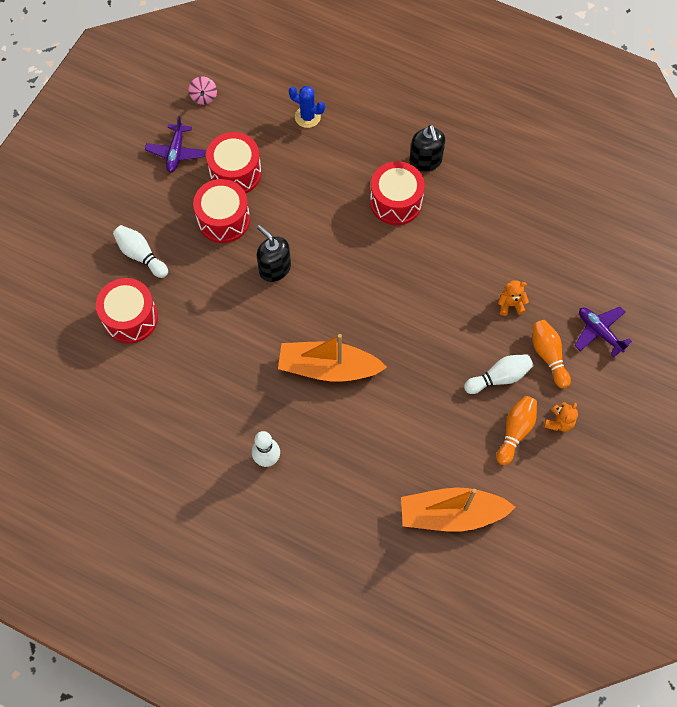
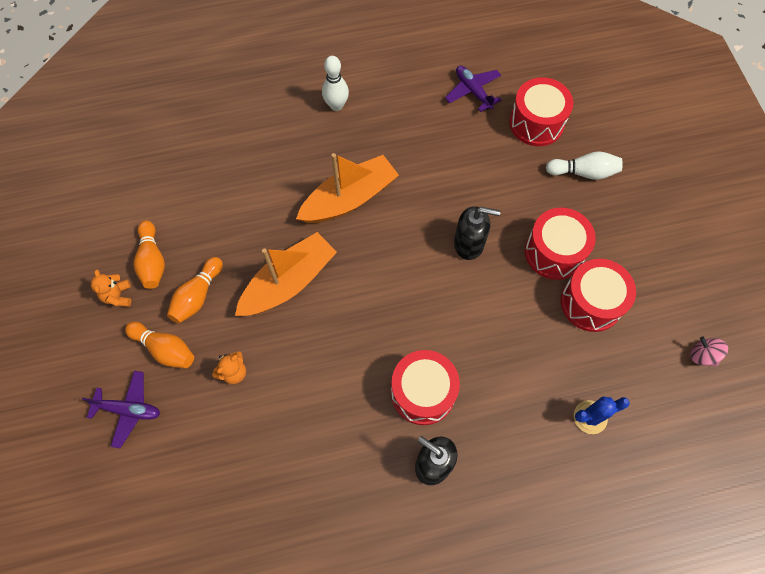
camera: 140 degrees right, 0 degrees up
(176, 152) = (660, 280): purple plane -> purple plane (473, 91)
(451, 514) = (164, 165): orange boat -> orange boat (289, 282)
(499, 377) = (197, 296): white bowling pin -> orange bowling pin

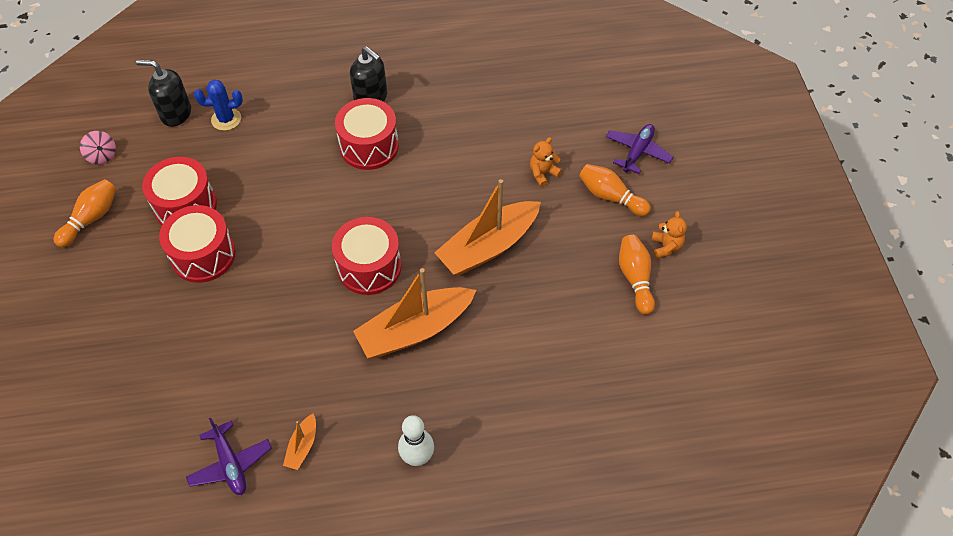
camera: 175 degrees left, 10 degrees down
(128, 410) = (637, 152): purple plane -> purple plane turned 105 degrees clockwise
(197, 296) = (583, 241): orange bowling pin -> orange bowling pin (91, 218)
(423, 106) = (302, 446): none -> orange boat
(469, 244) = (291, 270): black soap dispenser -> black soap dispenser (176, 113)
(536, 123) = (164, 409): red drum -> red drum (369, 267)
(583, 172) = (133, 340): white bowling pin -> none

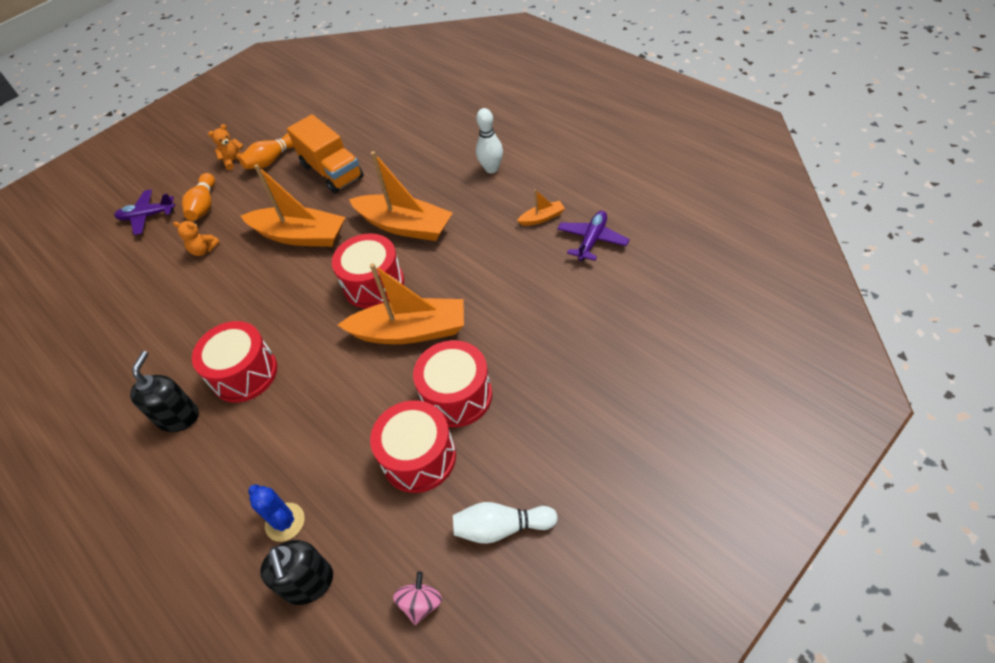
camera: 120 degrees left, 5 degrees down
(91, 218) = (501, 527): orange bowling pin -> white bowling pin
(292, 262) = (410, 331): none -> orange boat
(561, 317) = (332, 171): none -> orange truck

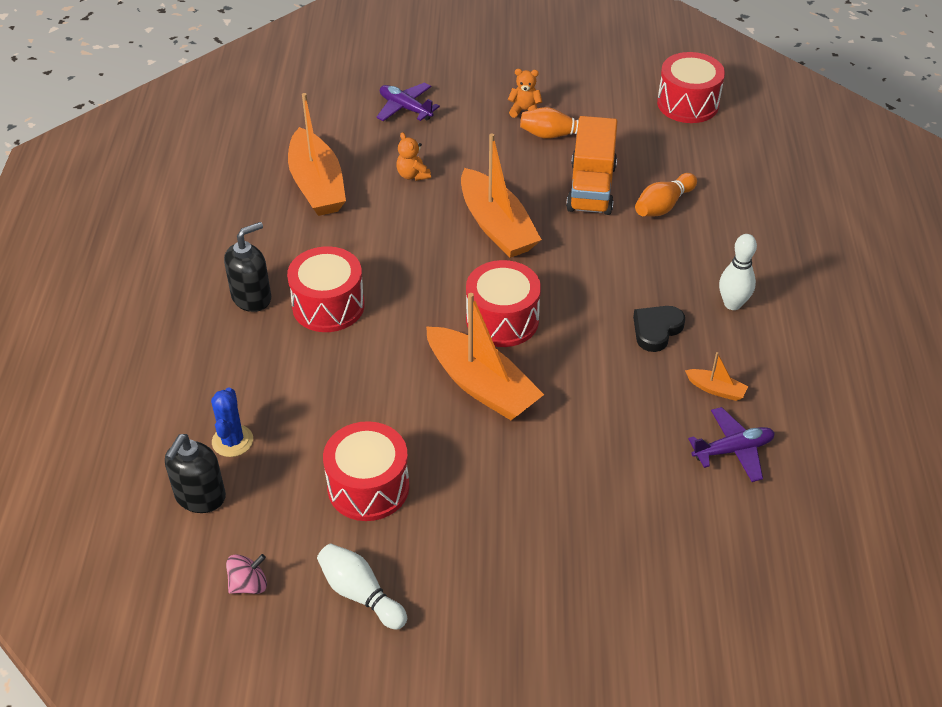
camera: 40 degrees right, 5 degrees down
(204, 206) = (456, 134): orange bowling pin -> orange bowling pin (663, 206)
(405, 226) = (589, 291): orange boat -> orange boat (317, 185)
(457, 396) = (451, 469): red drum -> red drum (688, 104)
(470, 215) = (656, 330): none -> black heart

